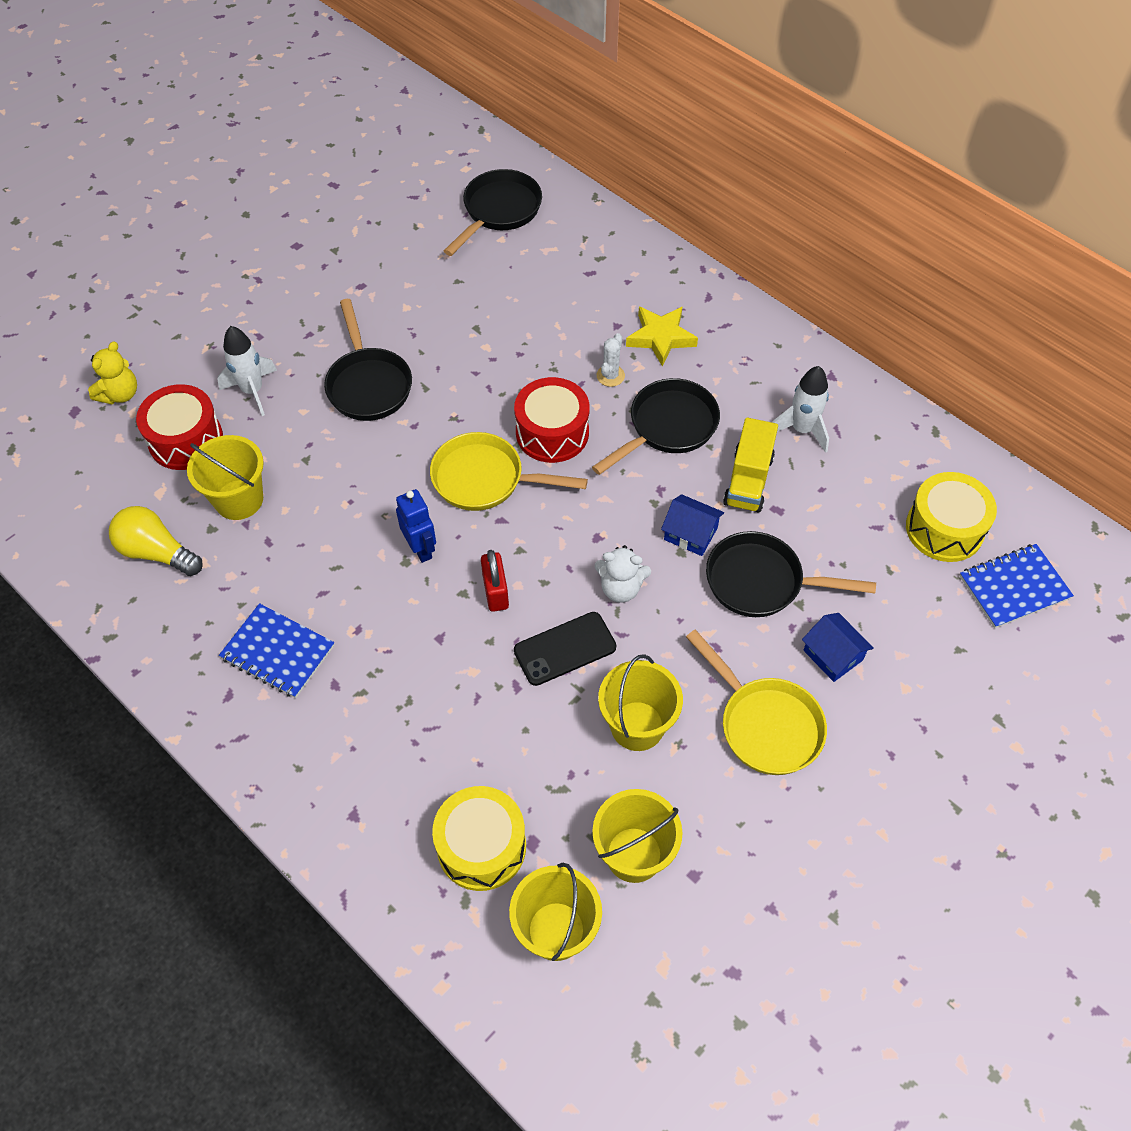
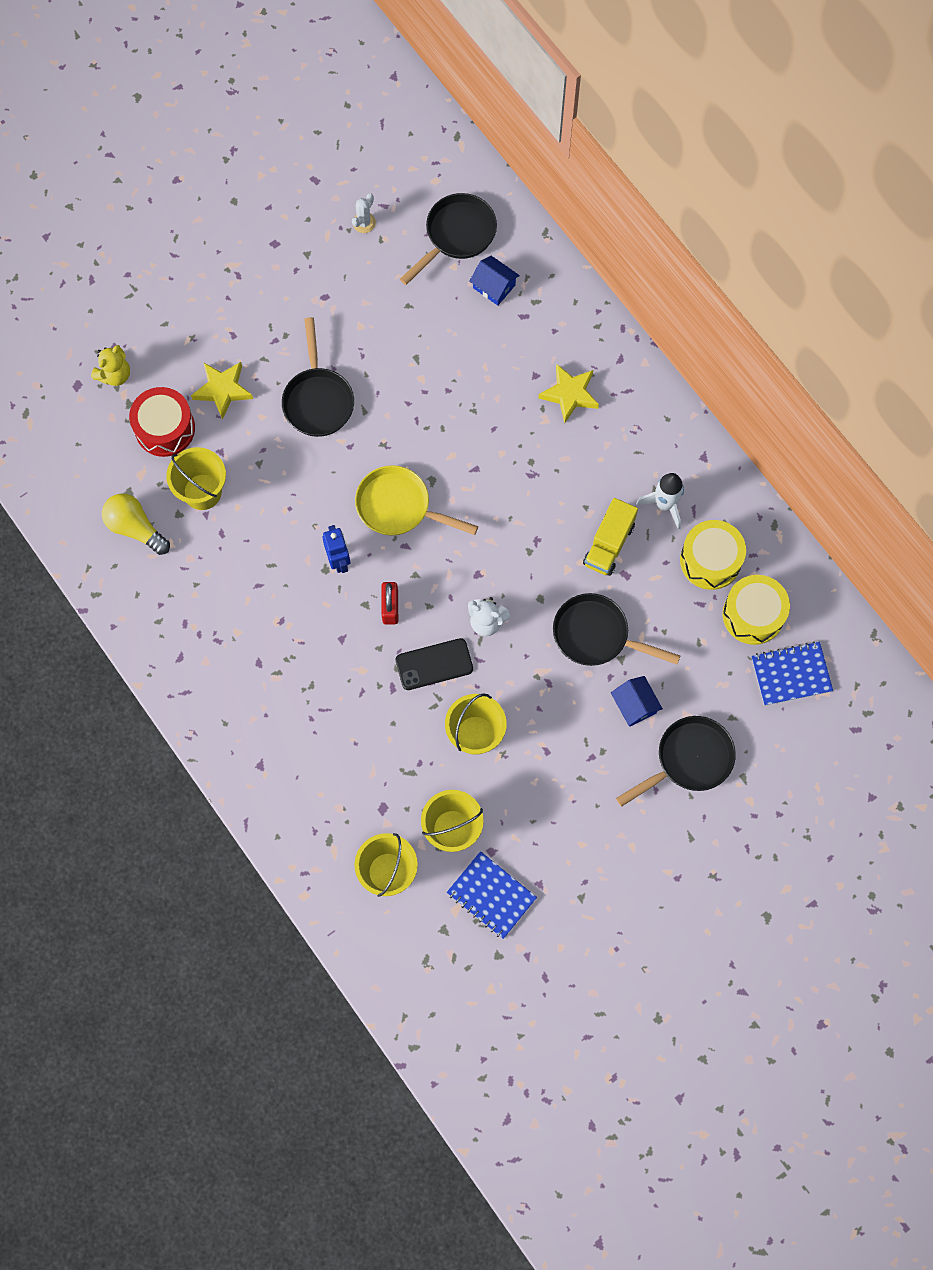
camera: 10 degrees right, 15 degrees up
(253, 391) = (223, 390): white rocket -> yellow star
(278, 652) = (219, 629): blue notebook -> blue notebook (491, 896)
(481, 846) = (346, 804): yellow drum -> yellow drum (710, 560)
(552, 433) = (460, 472): red drum -> none
(610, 376) = (519, 425): white cactus -> white cactus (364, 223)
(667, 427) = (555, 483): black pan -> black pan (689, 759)
(690, 534) = (551, 584): blue house -> blue house (494, 286)
(765, 724) = (569, 750): yellow pan -> none

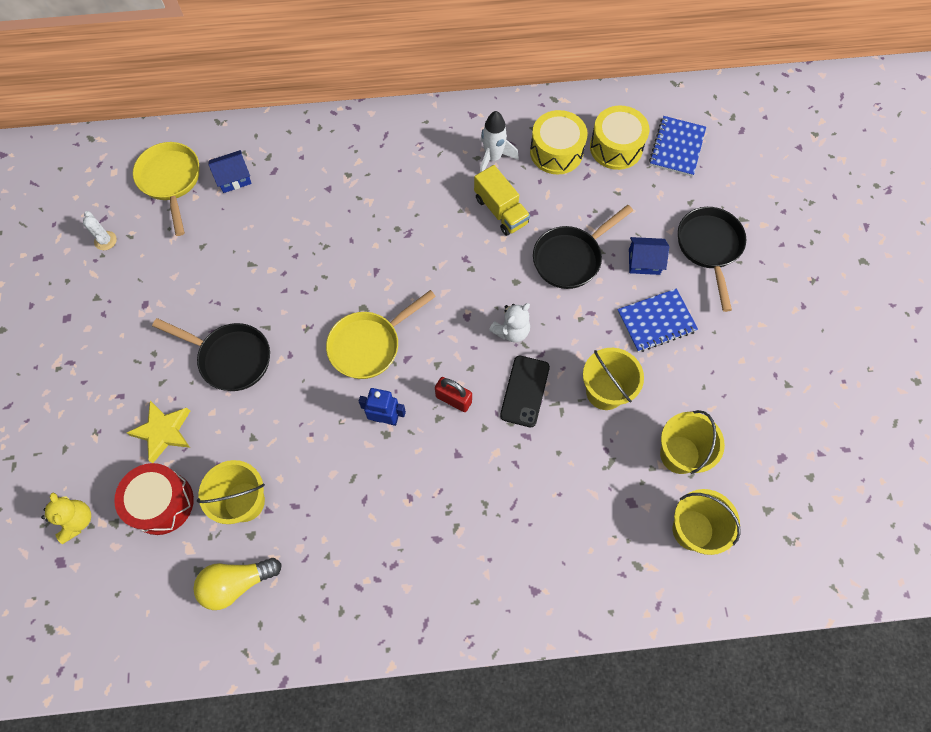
camera: 60 degrees left, 5 degrees down
(456, 235) = (171, 181): black pan -> yellow pan
(491, 896) = (754, 454): blue notebook -> blue notebook (656, 321)
(569, 394) = (361, 173): yellow star -> none

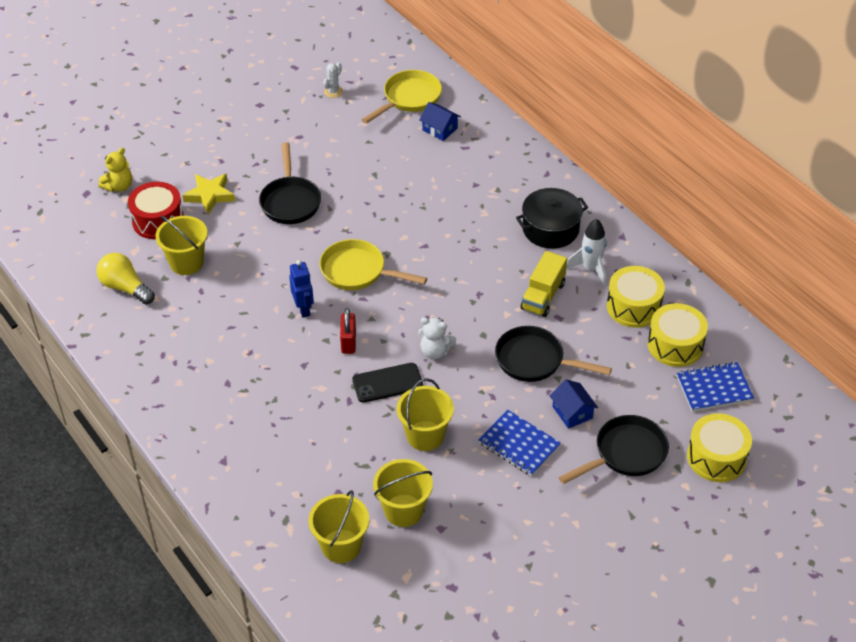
camera: 60 degrees right, 20 degrees down
(426, 161) = (550, 229): none -> black pot
(747, 187) = (716, 457): none -> yellow drum

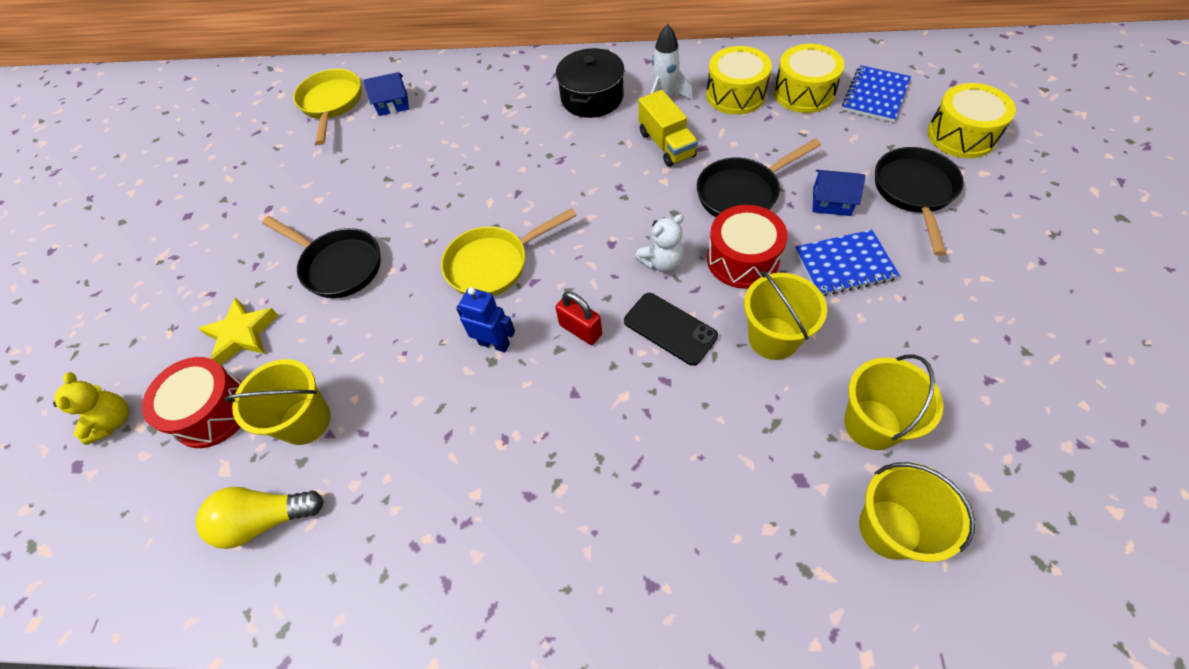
camera: 45 degrees left, 10 degrees up
(333, 92) = (251, 150): white cactus -> none
(387, 383) = (670, 328): black phone -> black phone turned 75 degrees counterclockwise
(475, 390) = (742, 259): none -> red drum

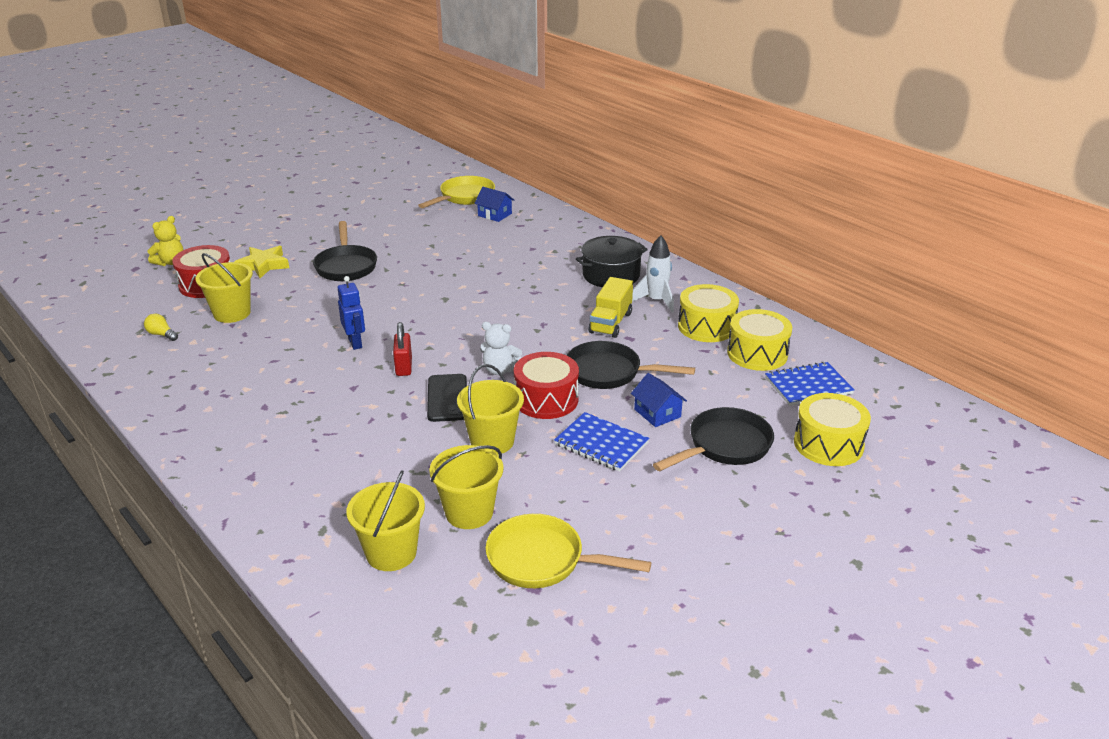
camera: 40 degrees right, 25 degrees down
(265, 519) = (161, 335): yellow light bulb -> yellow light bulb, size x0.55
(494, 264) = (414, 313): yellow pan -> yellow pan (542, 560)

